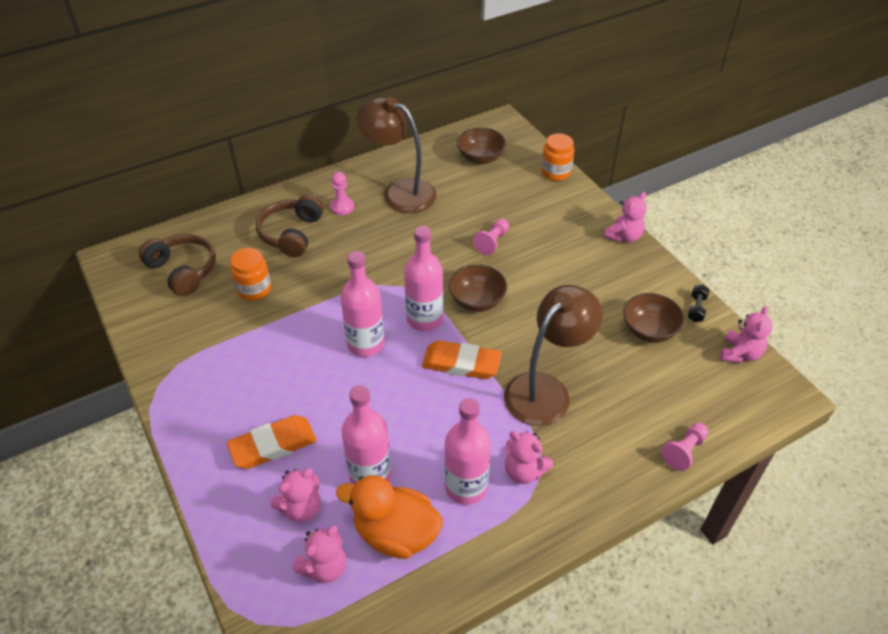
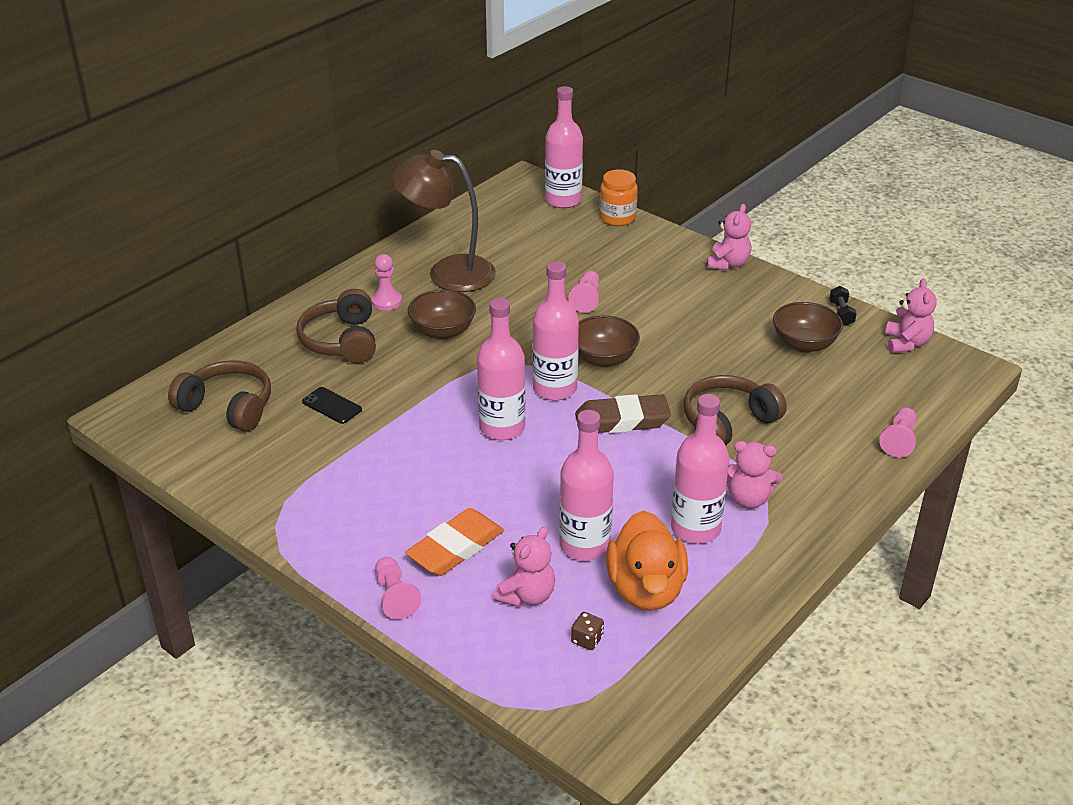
camera: 20 degrees left, 10 degrees down
(206, 476) = (395, 596): none -> pink pawn
(254, 289) = (332, 406): orange jar -> black phone
(324, 567) = (587, 640): pink teddy bear -> brown dice
(395, 533) = (646, 589): orange duck -> orange duck turned 90 degrees counterclockwise
(461, 363) = (622, 420): orange eraser -> brown eraser
(480, 158) = (522, 220): brown bowl -> brown bowl (443, 331)
(521, 147) = (563, 200): none -> pink bottle
(545, 390) = (728, 422): brown lamp -> brown headphones

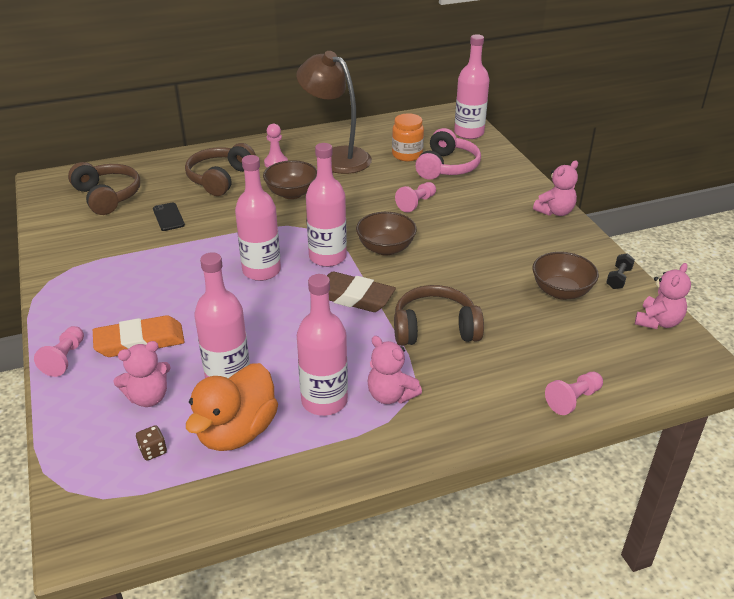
camera: 30 degrees right, 0 degrees up
(578, 247) = (447, 167): none -> pink headphones
(617, 218) = (498, 155): orange jar -> orange jar (407, 155)

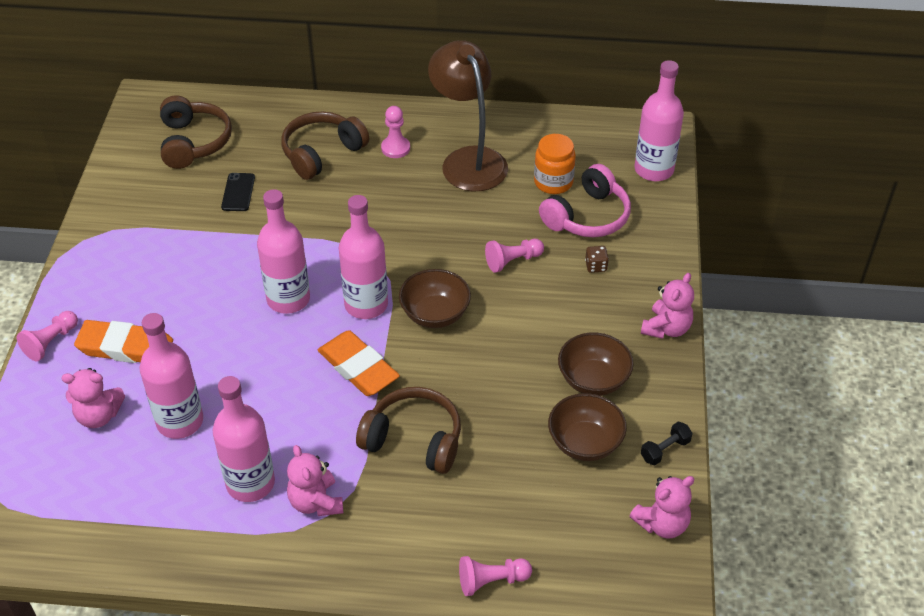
camera: 25 degrees right, 10 degrees up
(153, 451) = (72, 476): brown dice -> brown dice (596, 266)
(237, 432) = (153, 485): orange duck -> none
(291, 193) = (385, 200): brown bowl -> brown bowl (593, 380)
(353, 297) = (358, 368): brown eraser -> orange eraser
(555, 212) = (666, 328): pink teddy bear -> pink teddy bear turned 45 degrees counterclockwise

